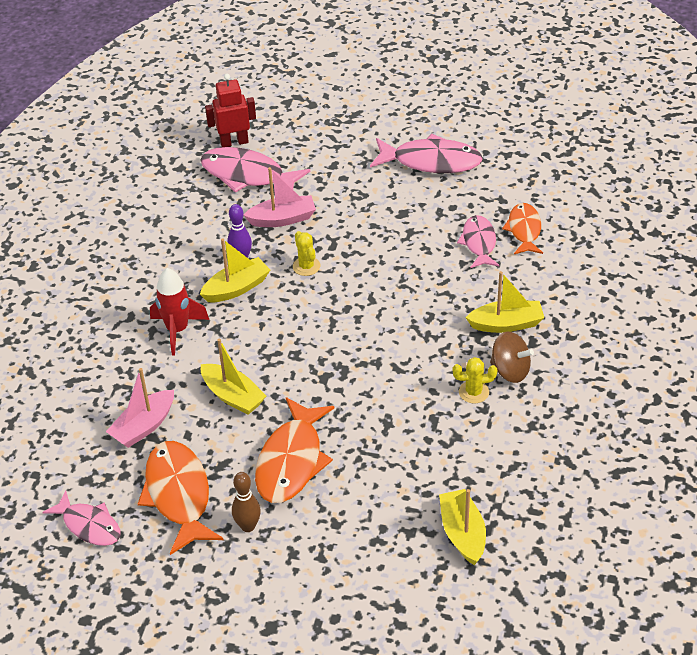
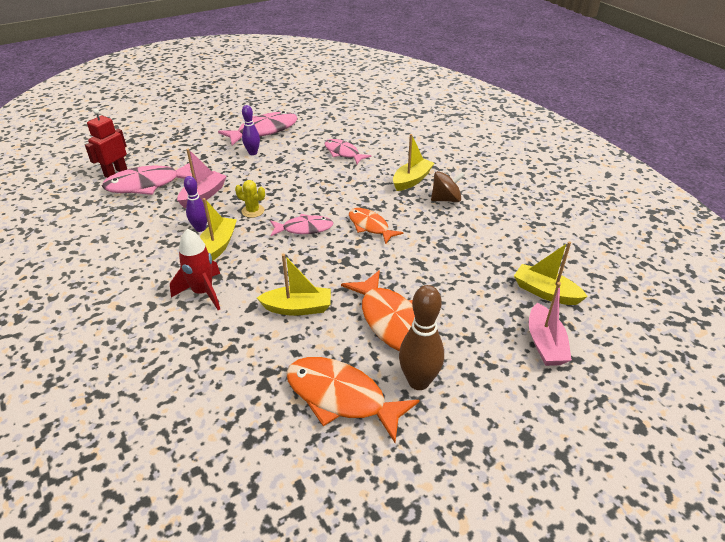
camera: 45 degrees left, 5 degrees down
(89, 525) = (295, 474): pink fish -> pink fish (304, 228)
(144, 426) = (253, 369): pink boat -> pink boat (545, 344)
(248, 526) = (418, 381): brown bowling pin -> brown bowling pin, size x1.59
(385, 188) = (253, 153): none -> purple bowling pin
(473, 392) = (443, 219): yellow cactus -> none
(524, 230) = (359, 137): orange fish -> orange fish (370, 226)

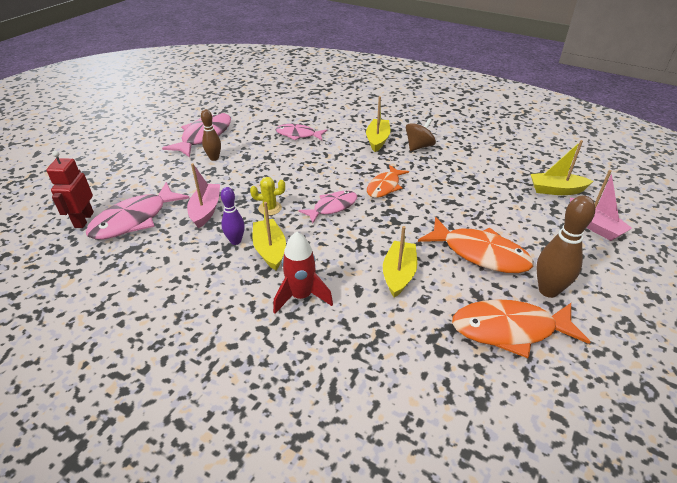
camera: 30 degrees left, 0 degrees up
(253, 153) = (214, 158): purple bowling pin -> brown bowling pin
(298, 308) = (399, 274): yellow boat -> yellow boat turned 45 degrees counterclockwise
(370, 226) = (384, 186): orange fish -> orange fish turned 75 degrees counterclockwise

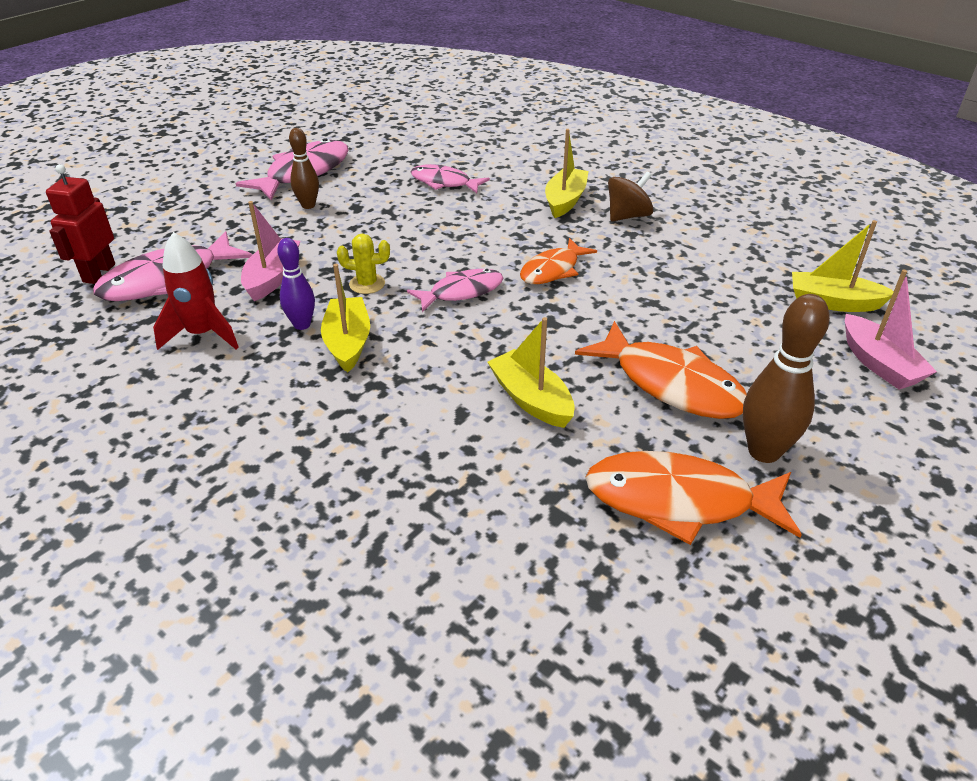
camera: 10 degrees right, 0 degrees up
(301, 296) = (372, 413): red rocket -> red rocket (203, 334)
(399, 274) = (531, 399): yellow boat -> yellow boat turned 60 degrees counterclockwise

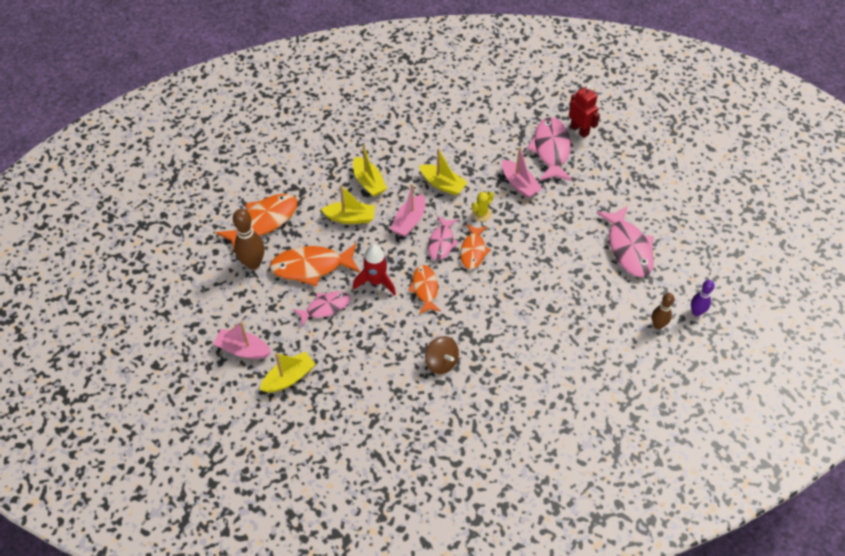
camera: 130 degrees right, 15 degrees up
(203, 334) = (493, 144): red rocket -> red rocket (376, 281)
(302, 325) = (470, 176): purple bowling pin -> purple bowling pin (696, 312)
(308, 205) = (583, 230): brown bowling pin -> brown bowling pin (658, 325)
(442, 263) = (473, 250): none -> orange fish
(444, 183) = (558, 304): pink fish -> pink fish (325, 308)
(461, 337) = (409, 221): none -> pink boat
(565, 200) = (485, 346): yellow boat -> yellow boat (369, 182)
(627, 216) = (441, 362): brown spinning top -> brown spinning top turned 45 degrees counterclockwise

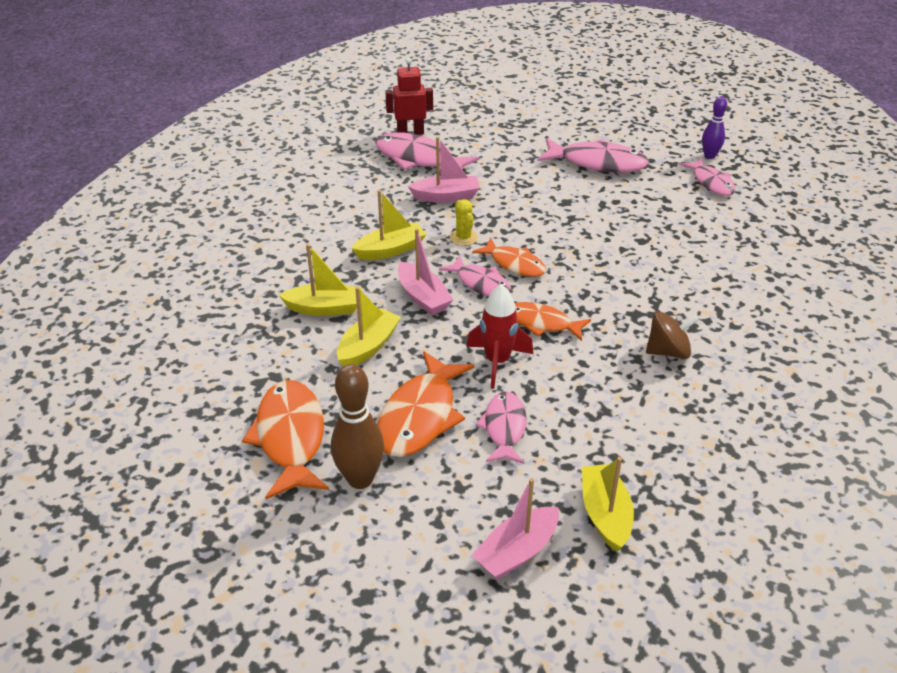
camera: 60 degrees left, 15 degrees down
(658, 325) = (711, 183): brown bowling pin -> pink fish

